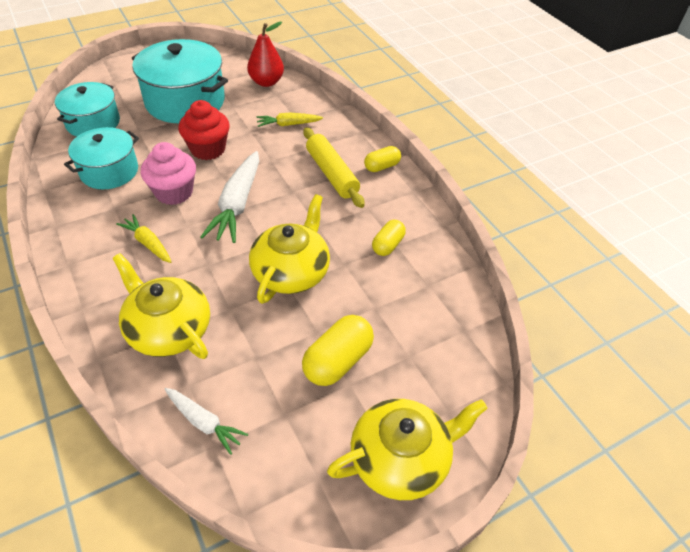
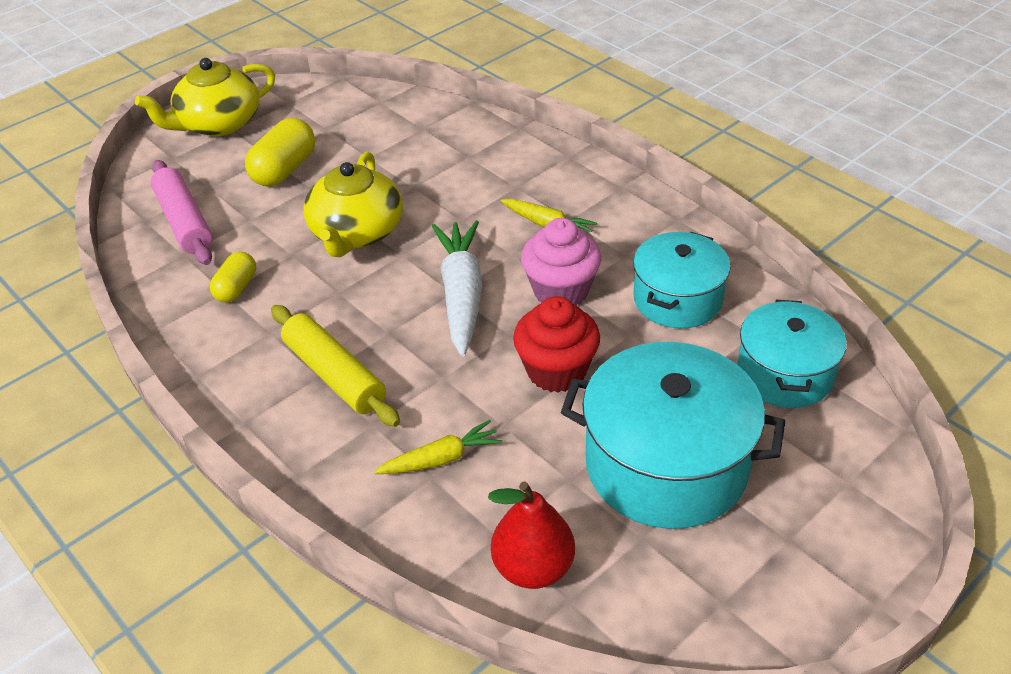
camera: 170 degrees right, 5 degrees down
(168, 329) = (468, 158): yellow teapot -> none
(204, 422) = (396, 111): white carrot -> none
(382, 166) = (251, 408): yellow capsule -> none
(430, 318) = (184, 222): none -> pink rolling pin

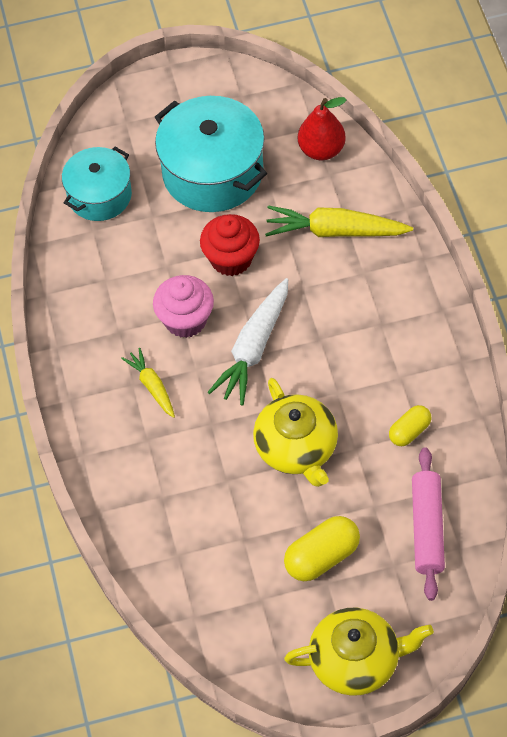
camera: 150 degrees left, 15 degrees up
(335, 375) = (371, 320): yellow rolling pin -> none
(356, 232) = (297, 448): yellow teapot -> yellow teapot turned 120 degrees clockwise
(441, 459) = (335, 231): yellow carrot -> yellow carrot, size x1.75
(677, 299) = (116, 277): turquoise pot -> none

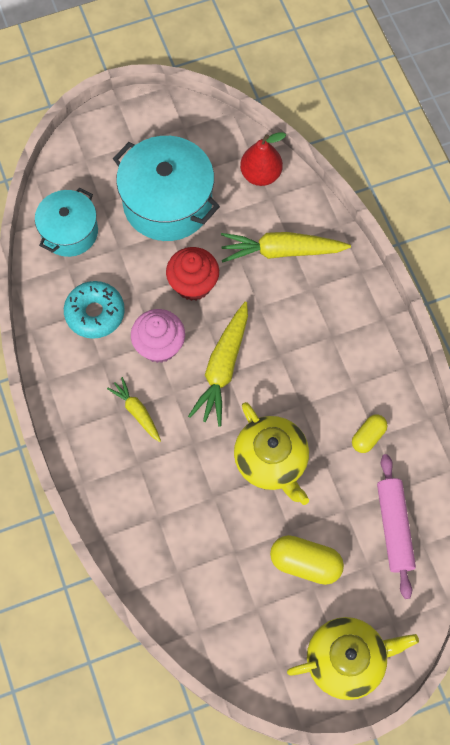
camera: 10 degrees left, 10 degrees up
(117, 281) = (95, 313): none -> turquoise donut
(254, 348) = (223, 368): white carrot -> yellow carrot
(322, 557) = (305, 563): yellow capsule -> yellow capsule turned 60 degrees clockwise

